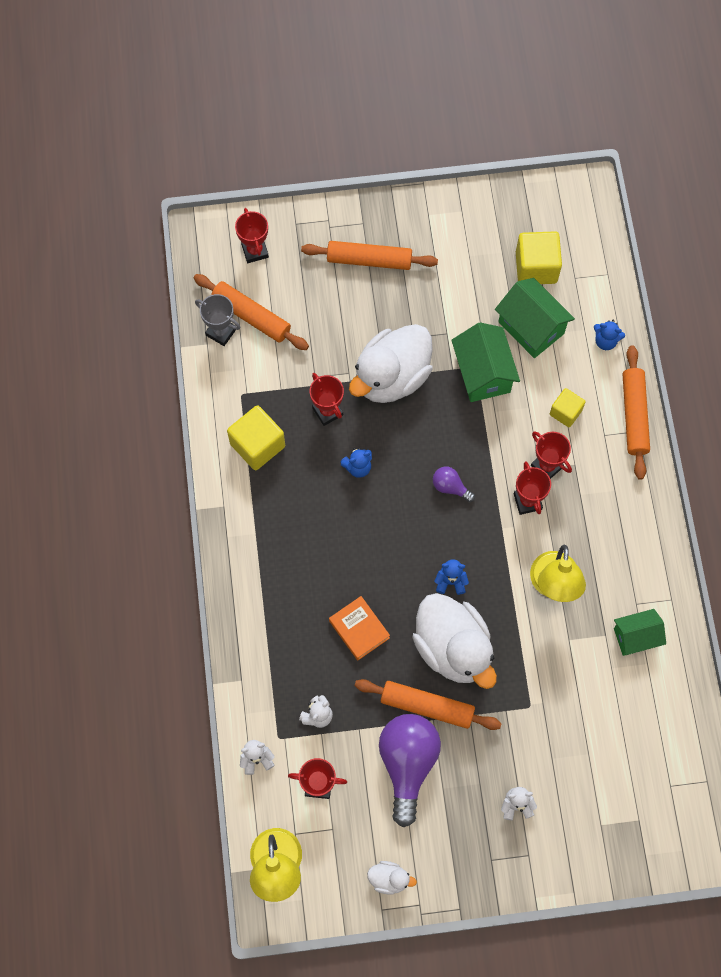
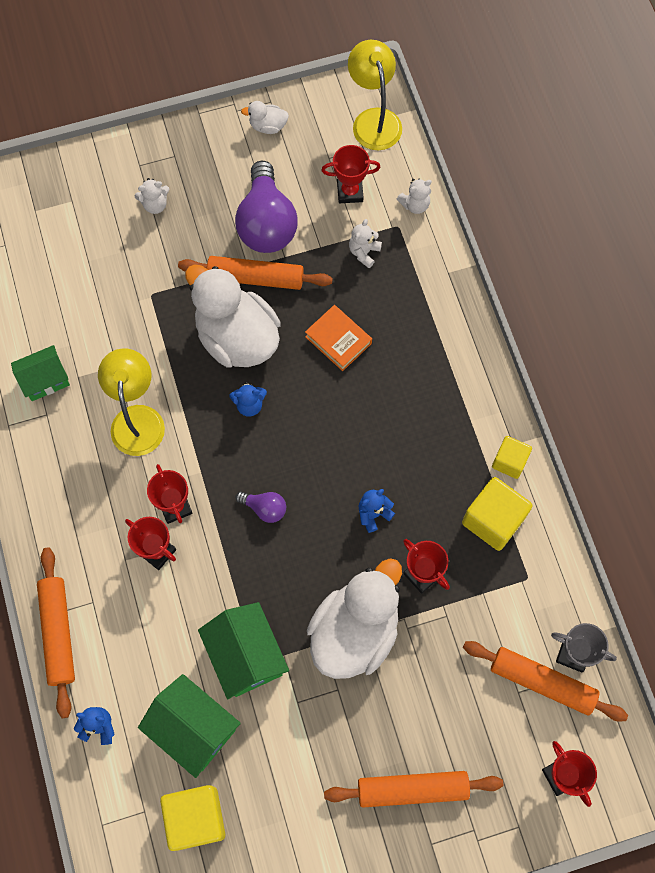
camera: 170 degrees right, 0 degrees up
(565, 412) = (141, 622): yellow cube -> yellow cube (509, 461)

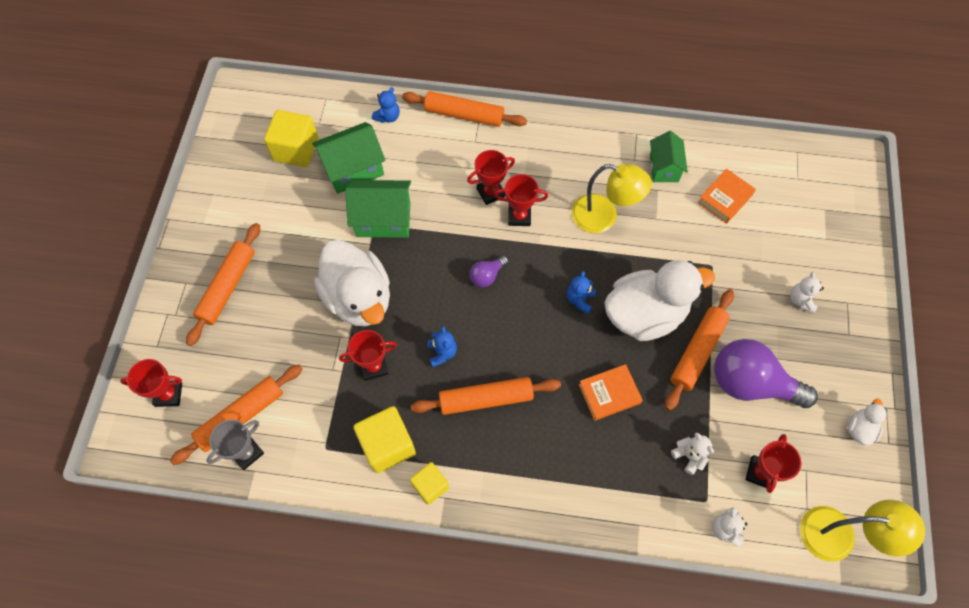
camera: 115 degrees right, 5 degrees down
(61, 307) = (724, 199): none -> orange book
(400, 449) = (486, 399): none -> orange rolling pin

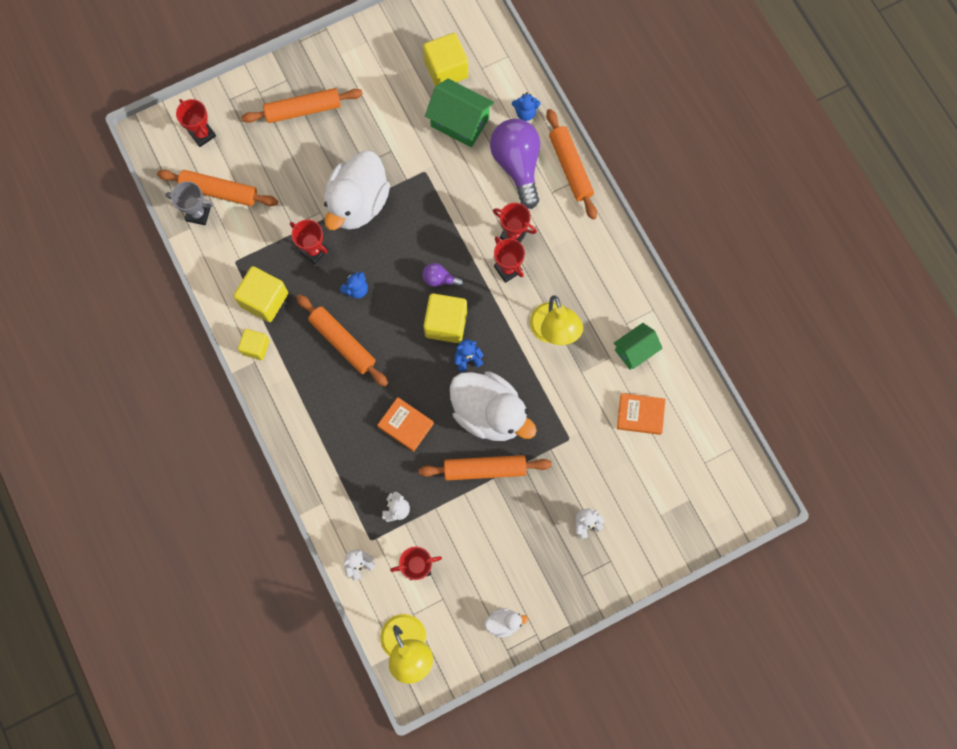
camera: 55 degrees right, 10 degrees up
(383, 219) = (433, 174): green house -> none
(533, 297) = (446, 323): none -> yellow cube
(750, 383) = (485, 522): purple light bulb -> purple light bulb (517, 165)

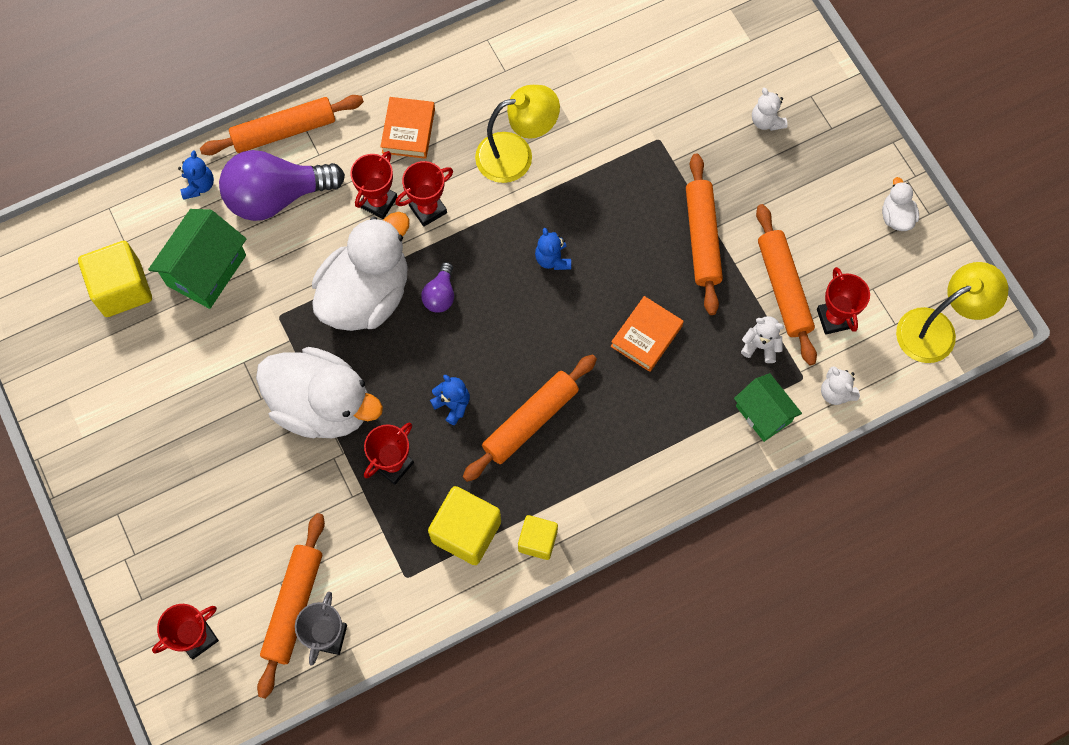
camera: 90 degrees left, 5 degrees down
(303, 110) = (169, 487): orange rolling pin -> orange rolling pin (783, 288)
(446, 323) = (504, 286): yellow cube -> none
(489, 413) = (627, 232): white duck -> white duck (366, 295)
(635, 350) = (541, 61): green house -> green house (763, 414)
(640, 415) = (625, 58): orange book -> orange book (408, 131)

